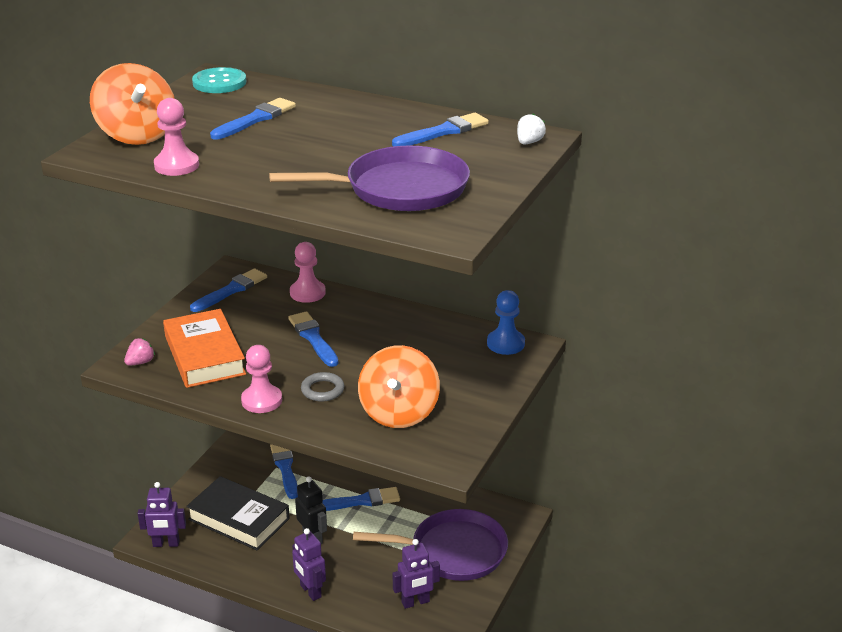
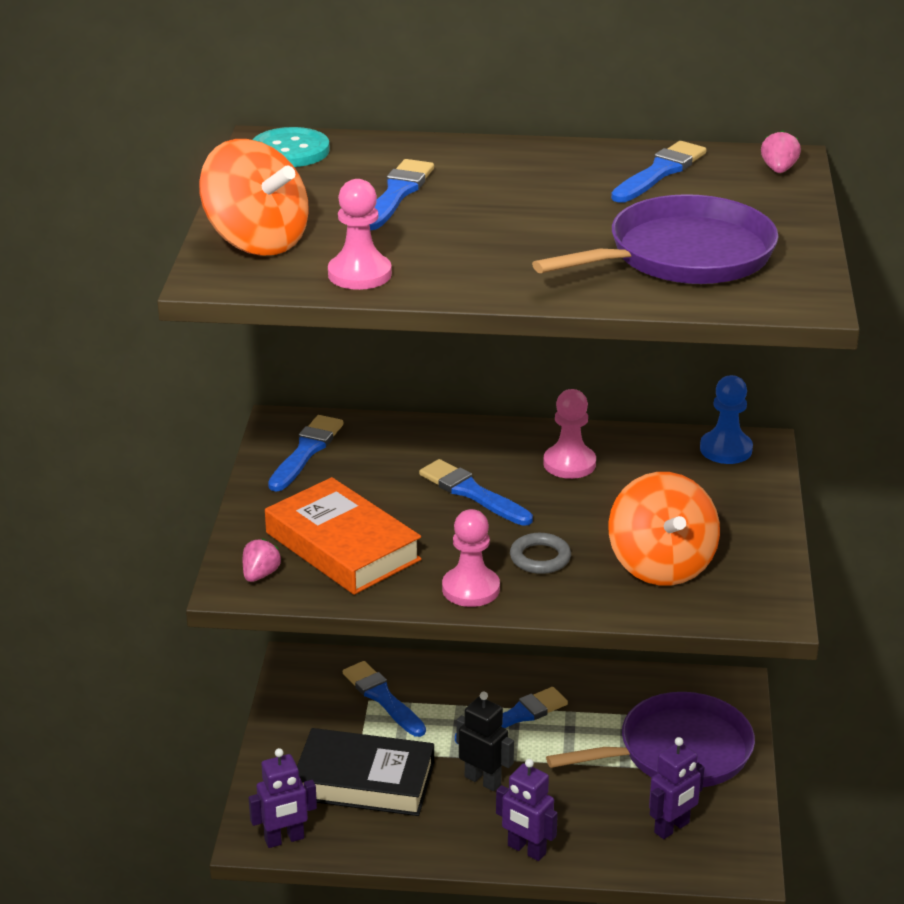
camera: 20 degrees left, 0 degrees up
(307, 293) = (415, 434): pink pawn -> pink pawn (569, 464)
(529, 142) = (778, 170): white strawberry -> pink strawberry

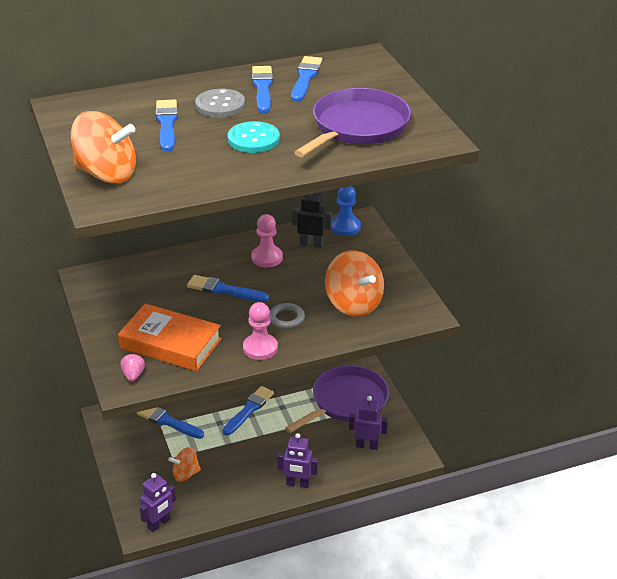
camera: 25 degrees left, 5 degrees up
(290, 151) = (79, 109): turquoise button -> turquoise button (253, 139)
(306, 451) = (110, 290): blue brush -> blue brush (262, 88)
(359, 274) = (186, 181): pink pawn -> none
(364, 781) = (185, 474): black book -> orange spinning top
(483, 780) = (252, 452): black robot -> black robot (311, 244)
(496, 184) = (220, 105): none -> grey button
(672, 828) = (367, 445): purple robot -> purple robot turned 105 degrees counterclockwise
(778, 170) = (367, 63): pink strawberry -> none

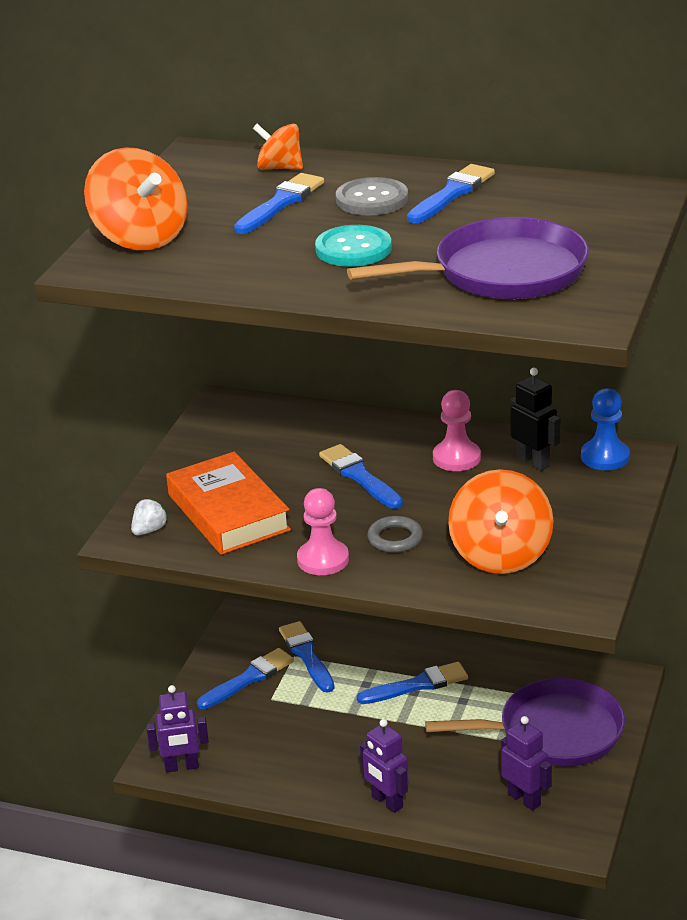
camera: 40 degrees right, 5 degrees down
(133, 375) = (149, 530): pink strawberry -> white strawberry
(185, 474) = (266, 725): orange spinning top -> orange spinning top (279, 168)
(305, 78) = (524, 196): blue brush -> blue brush (248, 678)

